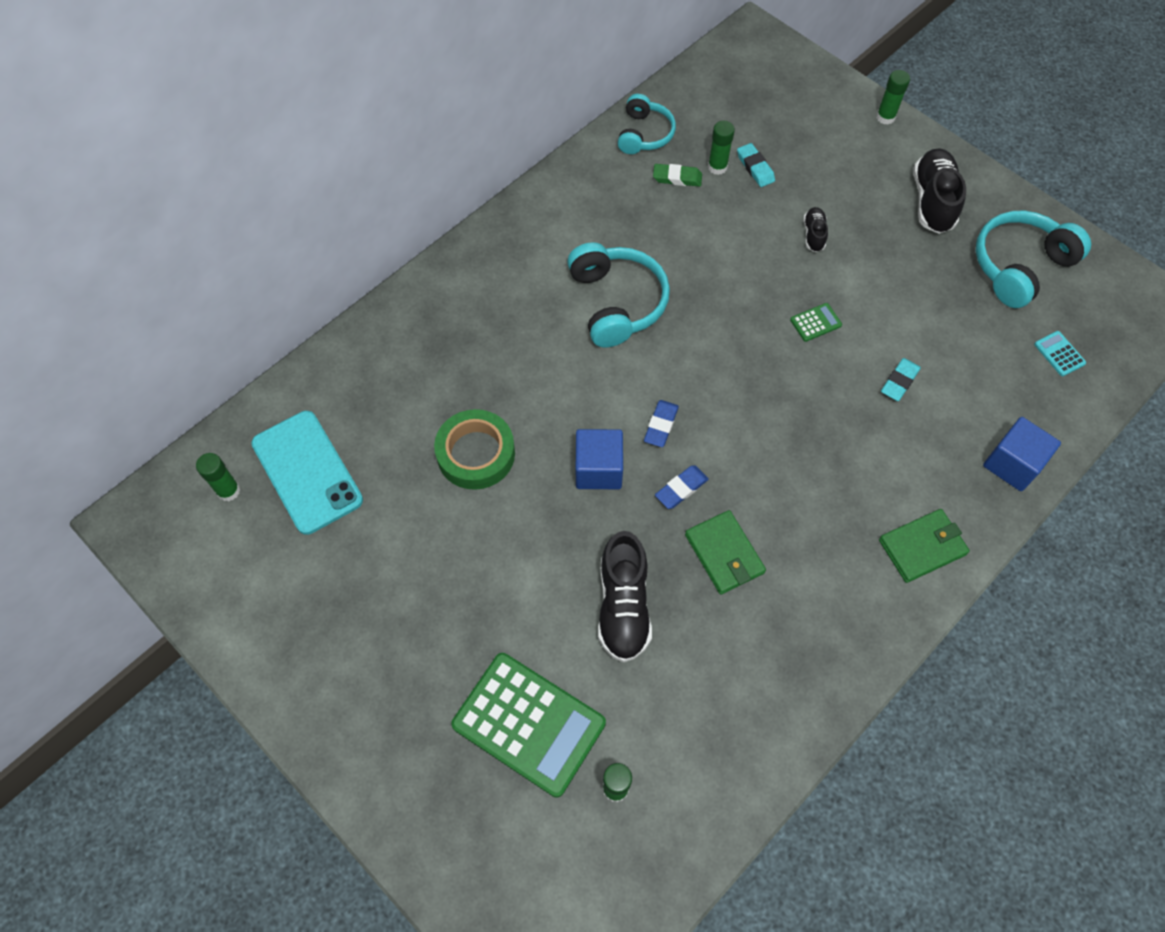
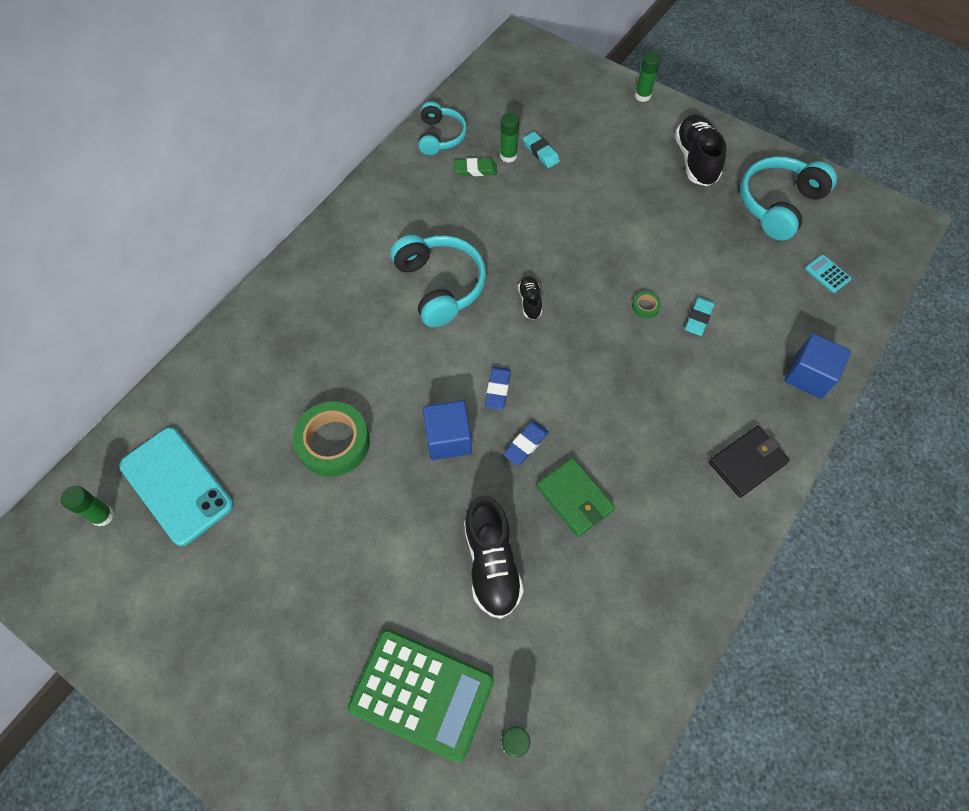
camera: 10 degrees left, 0 degrees up
(813, 234) = (601, 202): black shoe -> black shoe (530, 302)
(815, 322) = (617, 277): green calculator -> none
(841, 360) = (645, 307): none -> green tape
(922, 547) = (747, 462): green wallet -> black wallet

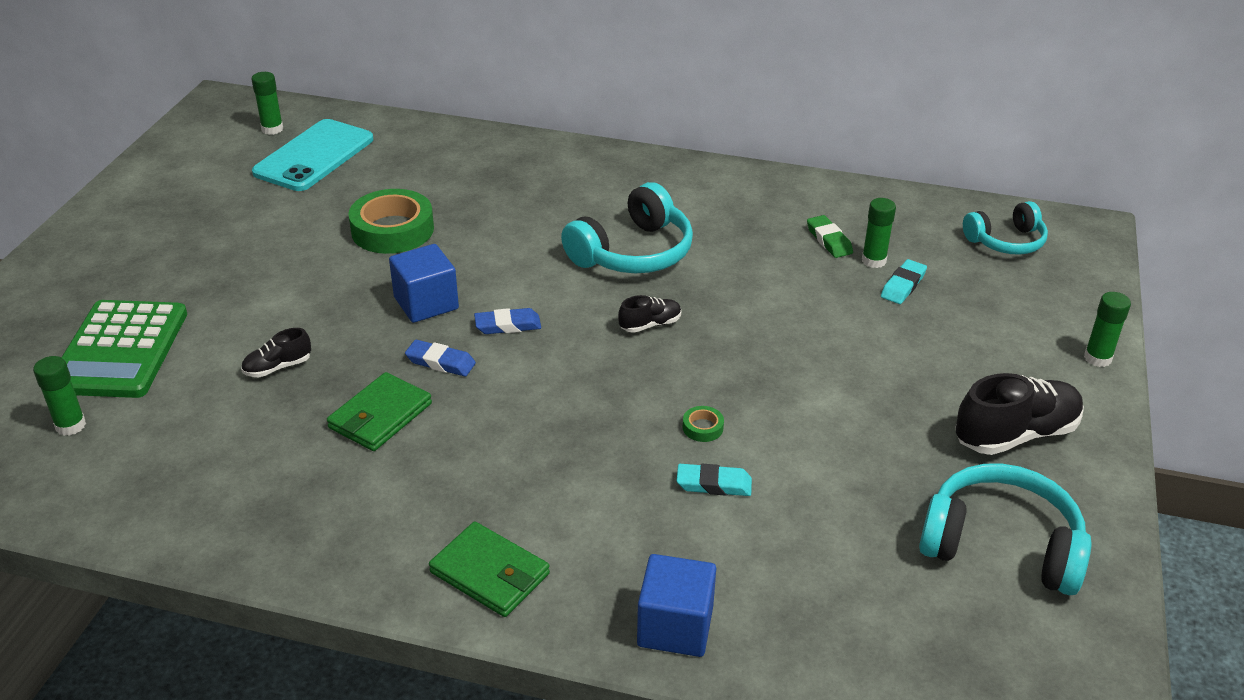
camera: 70 degrees right, 25 degrees down
(440, 136) = (861, 204): turquoise headphones -> turquoise headphones (1006, 241)
(491, 563) = (278, 367): black shoe -> black shoe, size x0.52
(747, 462) = (490, 573): black wallet -> green wallet
(827, 274) = (895, 627): turquoise calculator -> none

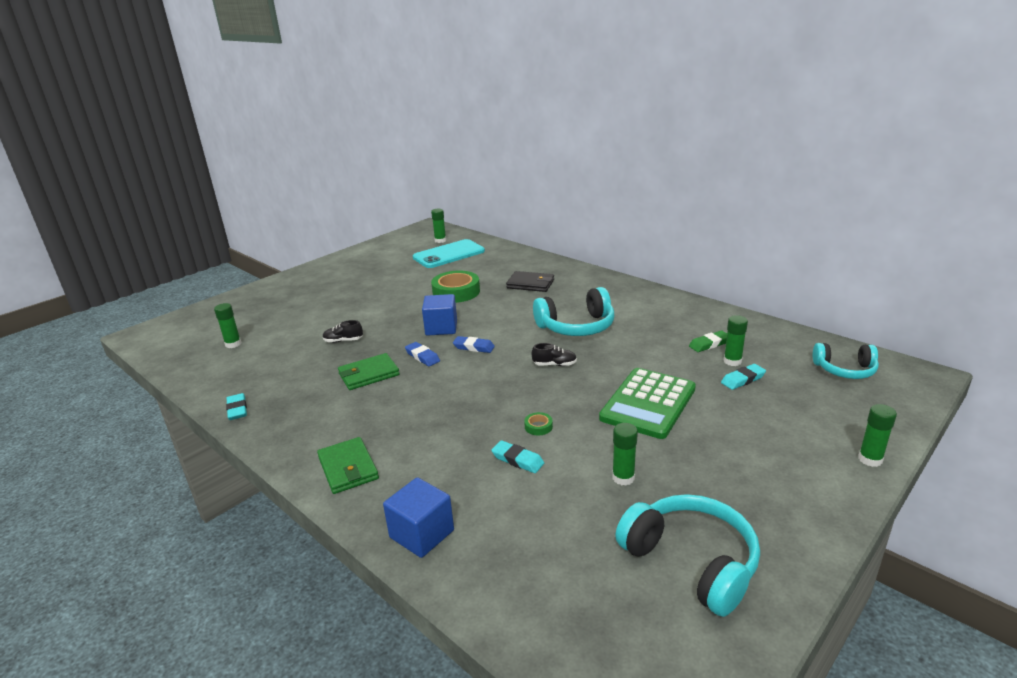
camera: 30 degrees right, 10 degrees down
(120, 350) = (284, 318): green calculator -> green calculator (648, 403)
(210, 539) = (237, 409): none -> turquoise eraser
(503, 189) = (530, 284): none -> black wallet
(829, 240) = (709, 344): green eraser -> green eraser turned 60 degrees clockwise
(859, 467) = (623, 478): none -> green glue stick
(1015, 434) = (760, 491): black shoe -> none

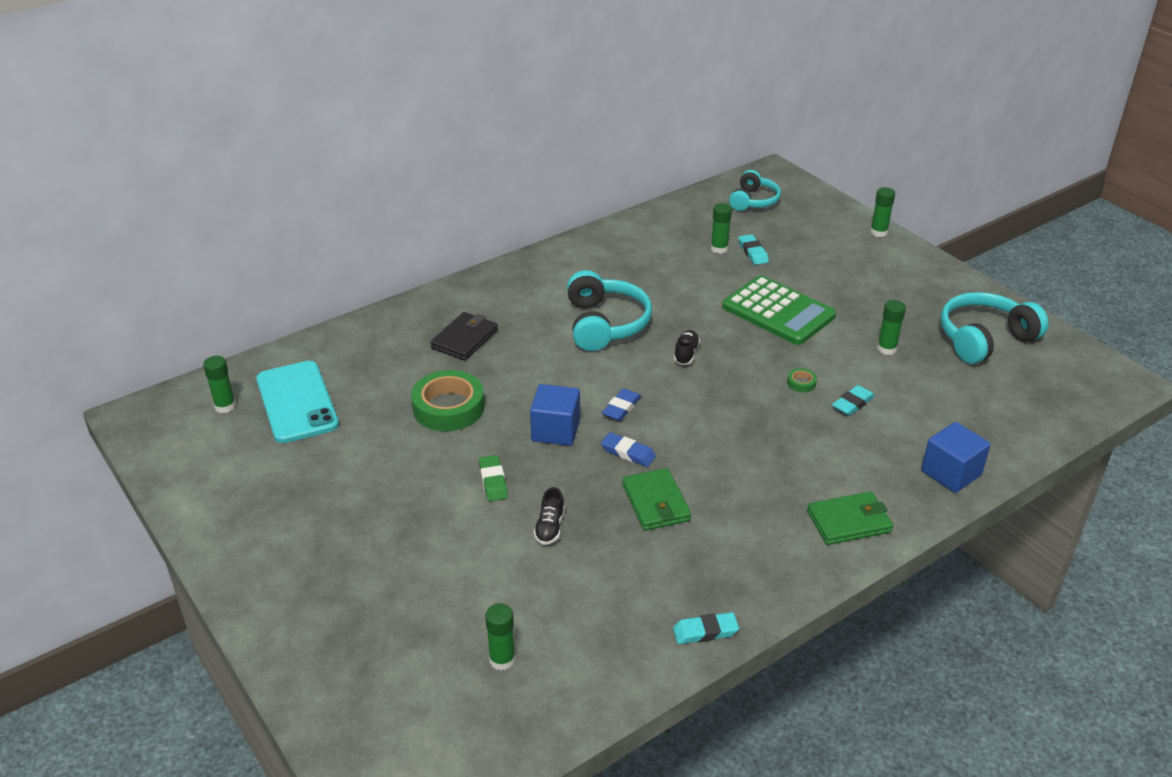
camera: 80 degrees left, 10 degrees up
(422, 357) = (628, 453): blue eraser -> blue eraser turned 60 degrees clockwise
(709, 344) = (681, 252): green eraser -> green eraser (493, 481)

